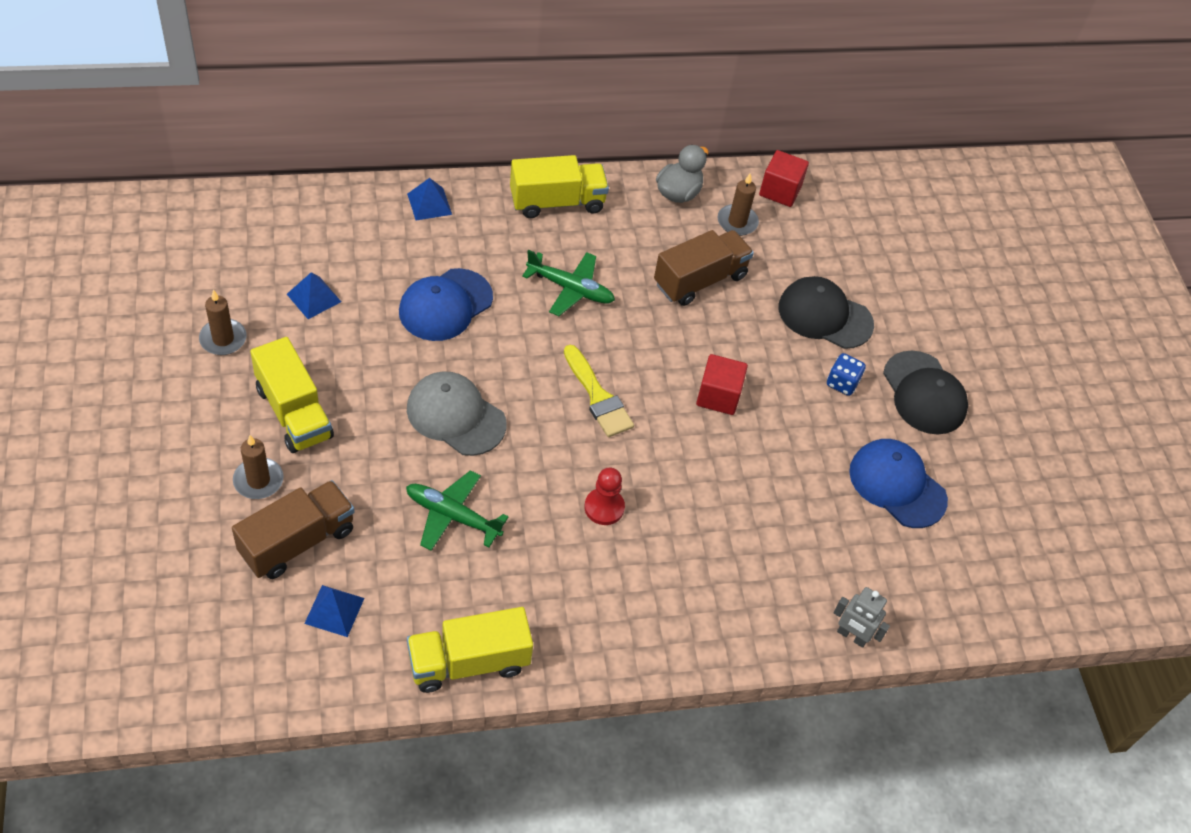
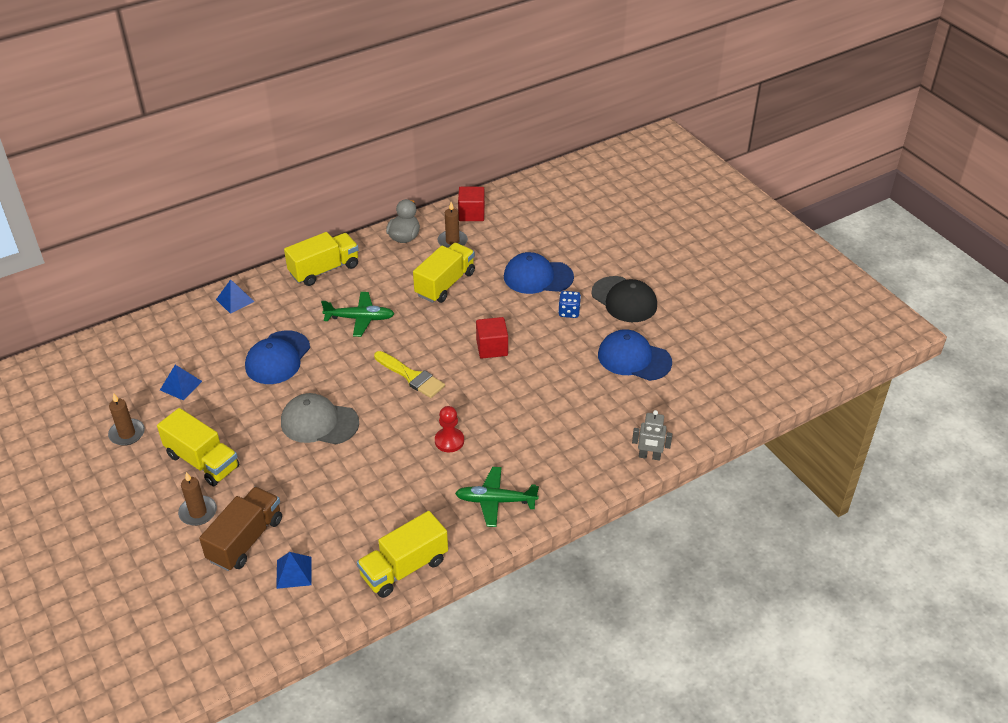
camera: 15 degrees left, 10 degrees down
(452, 516) = (348, 484): green plane -> green plane (495, 501)
(700, 280) = (445, 284): brown truck -> yellow truck
(824, 316) = (538, 277): black cap -> blue cap

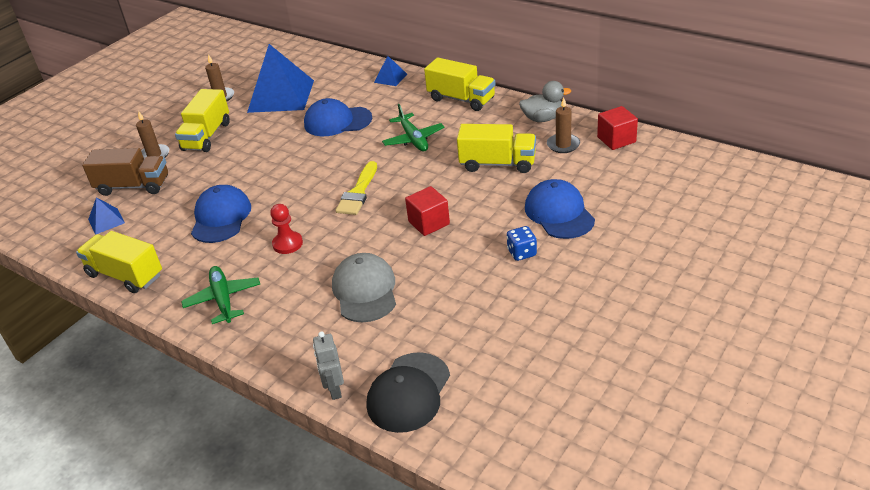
camera: 70 degrees right, 5 degrees down
(181, 385) = (281, 96): blue pyramid -> blue pyramid, size x2.26
(319, 422) = (274, 169): grey cap -> grey cap (365, 291)
(624, 300) = (576, 285): black cap -> black cap (408, 392)
(634, 358) = (483, 325): blue cap -> blue cap (221, 217)

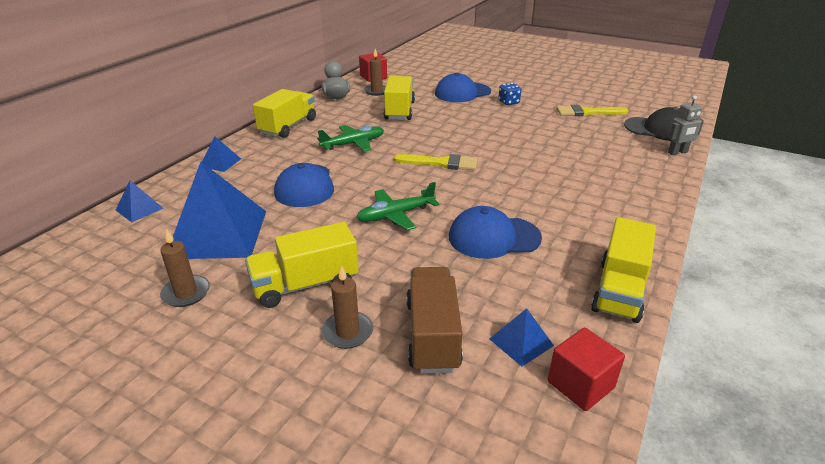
camera: 100 degrees left, 5 degrees down
(207, 136) = (305, 284): yellow truck -> yellow truck turned 150 degrees clockwise
(223, 299) = (619, 213): green plane -> green plane (396, 215)
(287, 244) = (526, 190): red pawn -> none
(326, 61) = (139, 209): none -> blue pyramid
(365, 291) = (572, 150): grey cap -> none
(429, 223) = (481, 132): red cube -> red cube (580, 384)
(479, 326) = (587, 112): none -> yellow brush

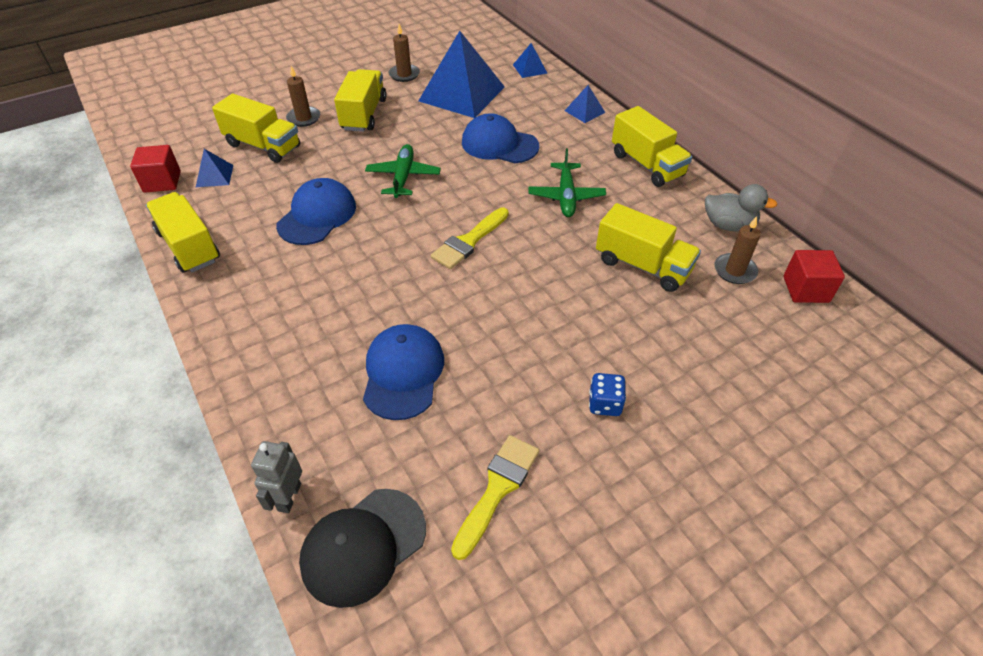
camera: 120 degrees right, 15 degrees up
(432, 335) = (263, 146): brown truck -> yellow truck
(462, 93) = (680, 366): blue cap -> blue cap (403, 373)

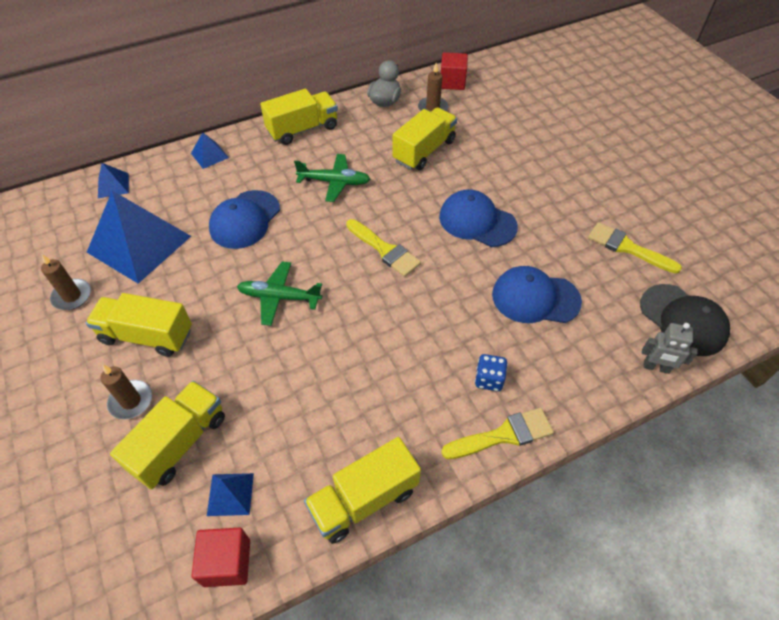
camera: 85 degrees left, 5 degrees up
(227, 339) = (503, 435): none -> yellow brush
(317, 215) = (329, 372): blue cap -> blue cap (477, 221)
(605, 404) = (554, 188): blue dice -> blue dice (489, 379)

